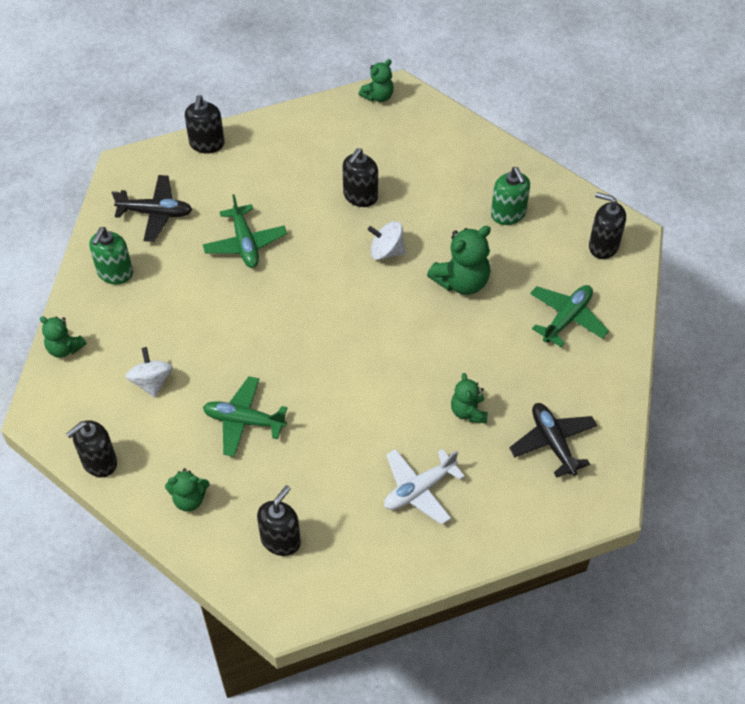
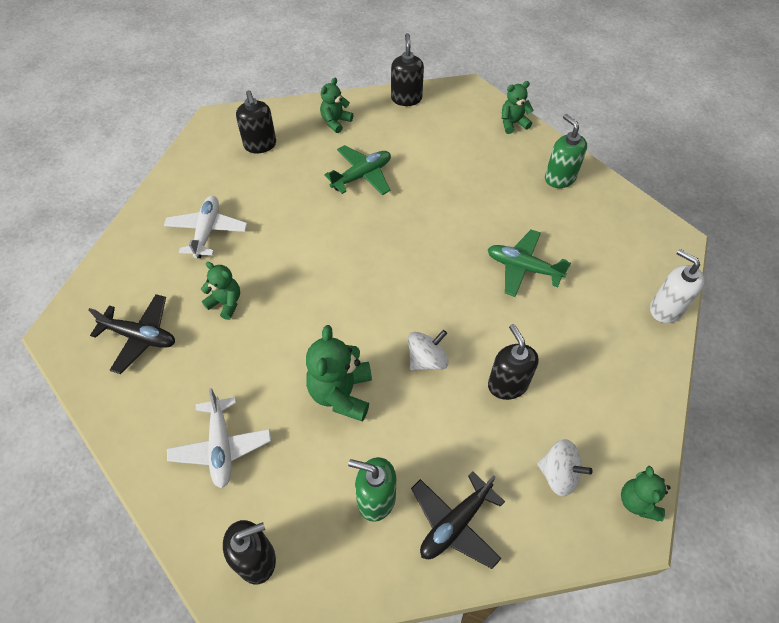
camera: 130 degrees right, 0 degrees up
(151, 381) = (442, 149): white spinning top -> white spinning top (558, 474)
(155, 213) = (604, 231): black plane -> black plane (455, 524)
(207, 144) = (665, 309): black soap dispenser -> white soap dispenser
(567, 318) = (221, 447): green plane -> white plane

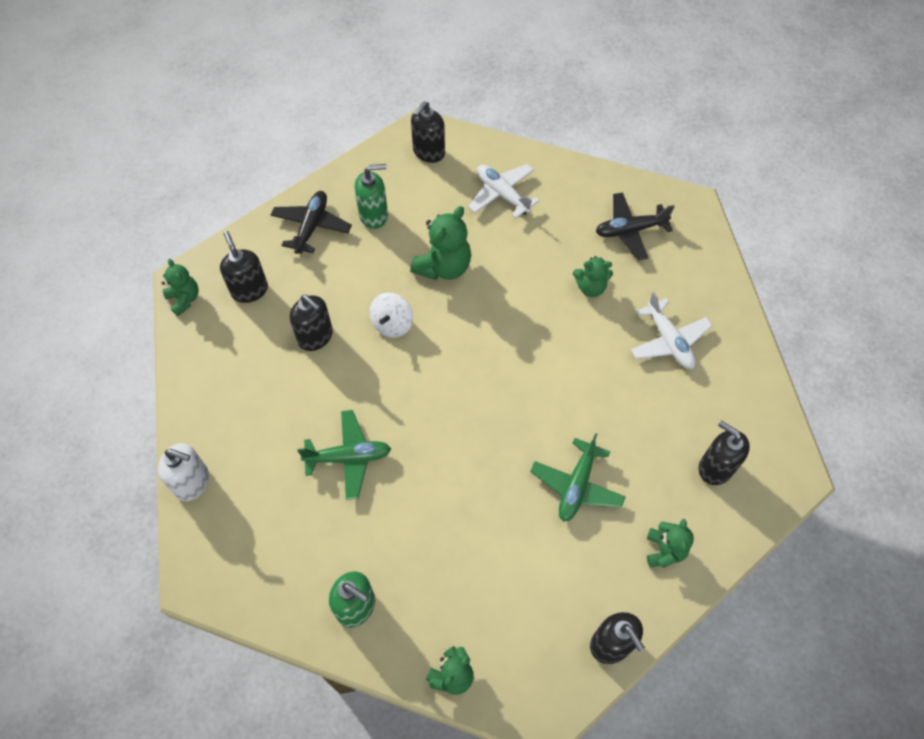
camera: 150 degrees right, 5 degrees up
(341, 393) = (443, 267): green teddy bear -> green teddy bear turned 60 degrees clockwise
(558, 474) = (249, 290): white spinning top -> black soap dispenser

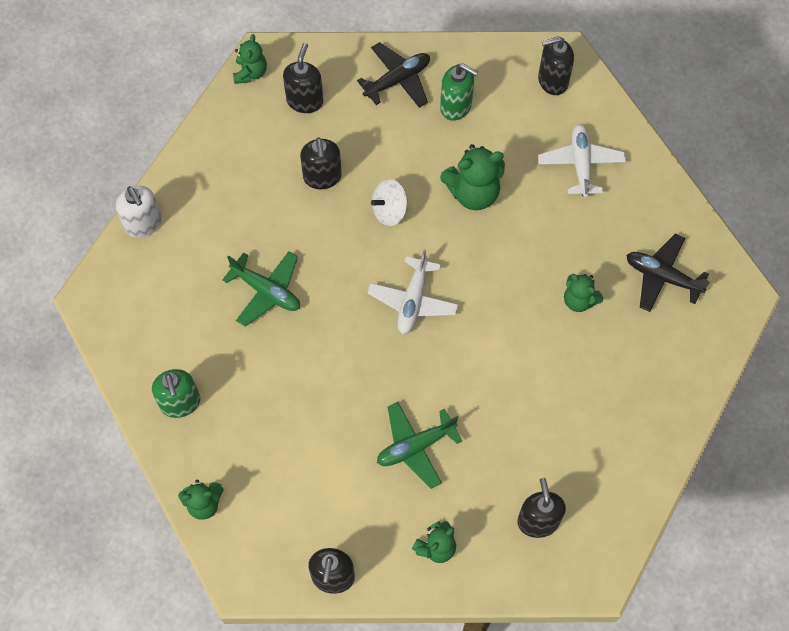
camera: 40 degrees right, 5 degrees up
(669, 341) = (601, 394): white plane -> white plane (413, 301)

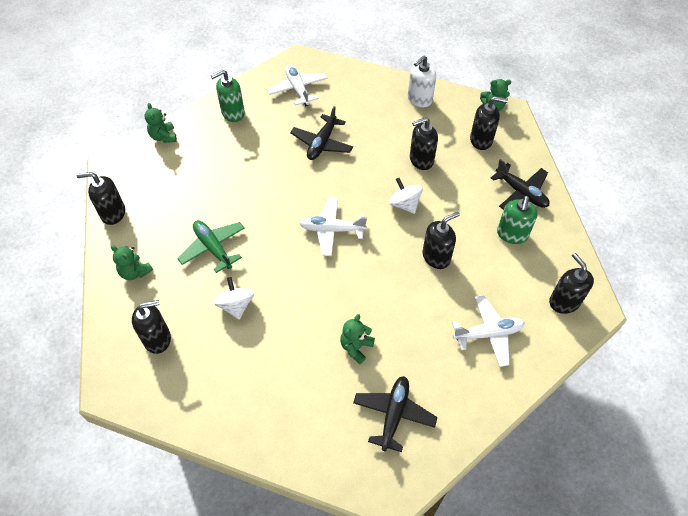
camera: 80 degrees right, 10 degrees down
(143, 224) = (358, 73): white soap dispenser -> white soap dispenser (419, 99)
(154, 308) = (298, 89): none -> white plane
(266, 291) = (322, 143): green plane -> black plane
(473, 192) = (436, 257): green teddy bear -> black soap dispenser
(505, 425) = (236, 305): none -> white spinning top

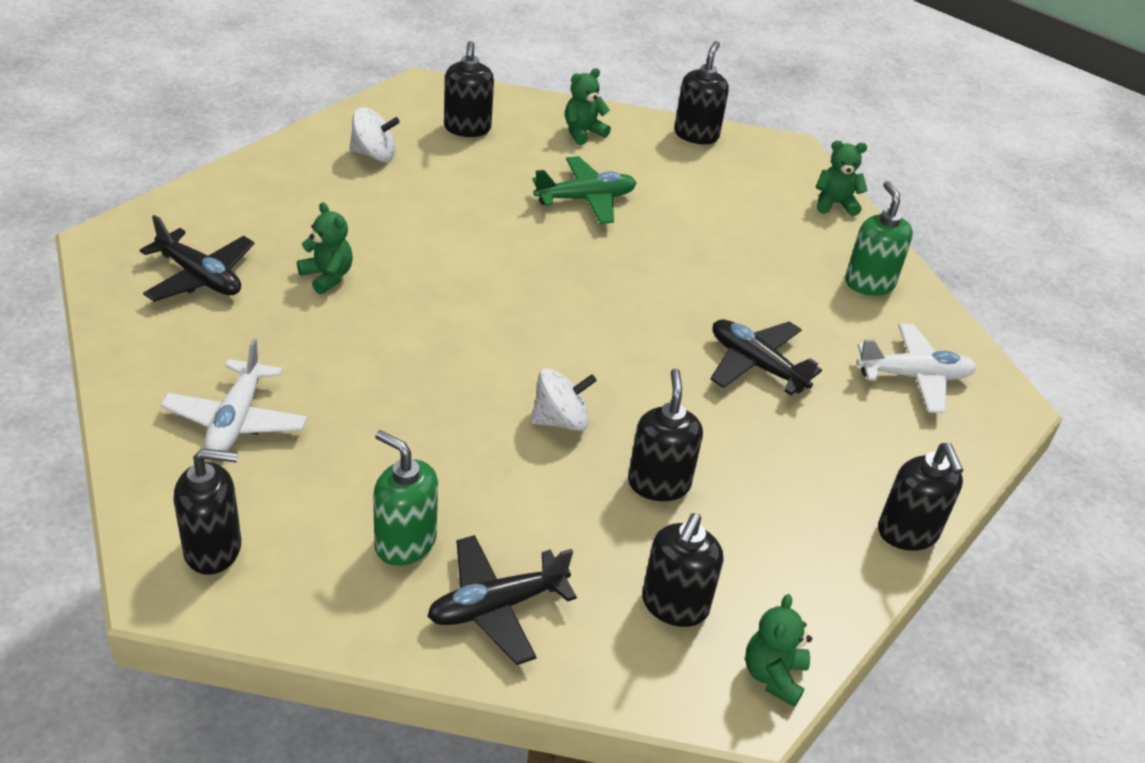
camera: 105 degrees right, 15 degrees down
(236, 305) = (474, 195): white spinning top -> white spinning top (374, 154)
(332, 230) = (553, 317): white plane -> none
(419, 99) = (837, 548): white soap dispenser -> none
(436, 257) = (423, 417): black soap dispenser -> black soap dispenser (908, 533)

